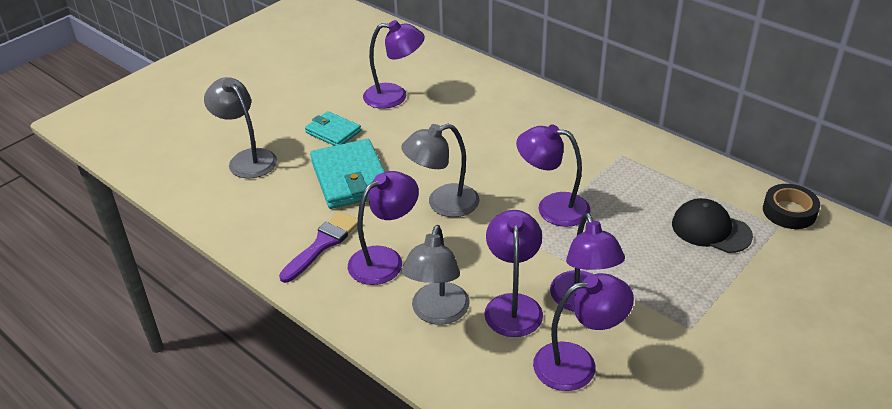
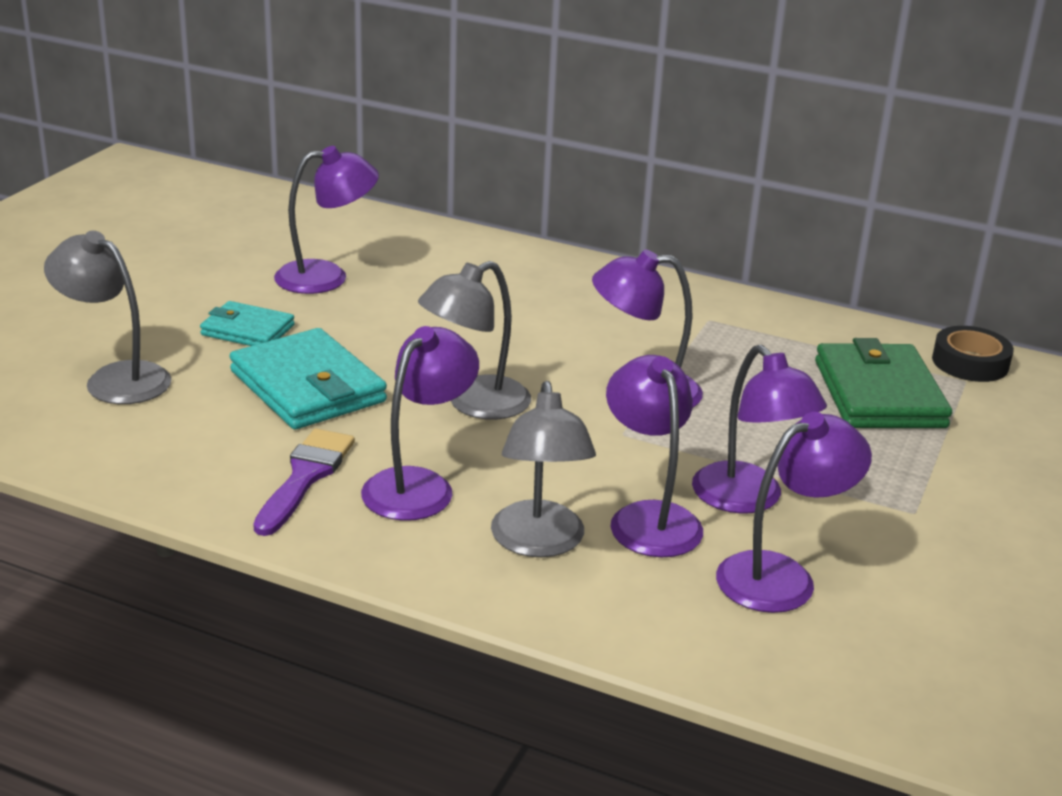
camera: 20 degrees left, 10 degrees down
(710, 229) = (879, 394): black cap -> green wallet

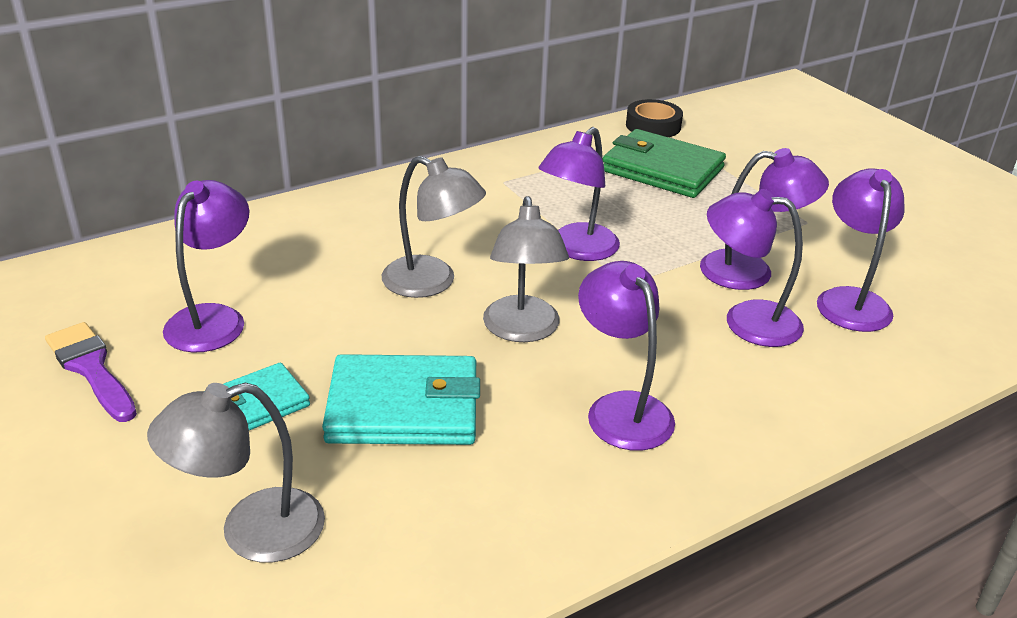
camera: 55 degrees left, 5 degrees up
(305, 477) = (557, 468): purple brush -> purple brush (91, 368)
(539, 543) = (746, 383): grey lamp -> grey lamp (432, 283)

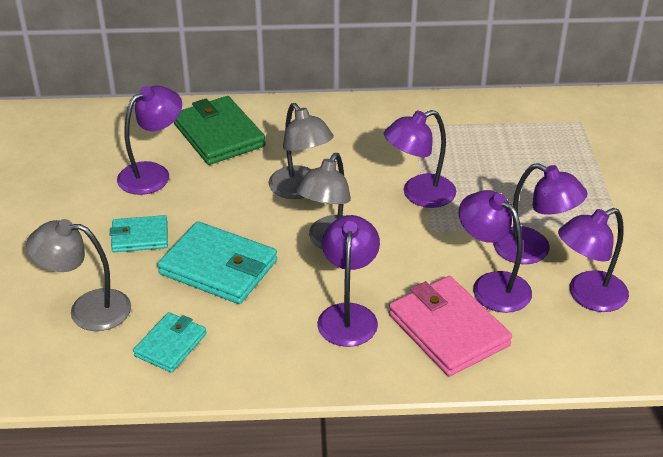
camera: 30 degrees right, 5 degrees up
(91, 368) = (68, 185): purple brush -> none
(420, 535) = (170, 345): none -> turquoise wallet
(653, 126) = (574, 107): black tape -> none
(662, 169) = (544, 148): green wallet -> green wallet (219, 135)
(749, 385) = (448, 330): none -> pink wallet
(850, 300) = (587, 296): purple lamp -> purple lamp turned 150 degrees counterclockwise

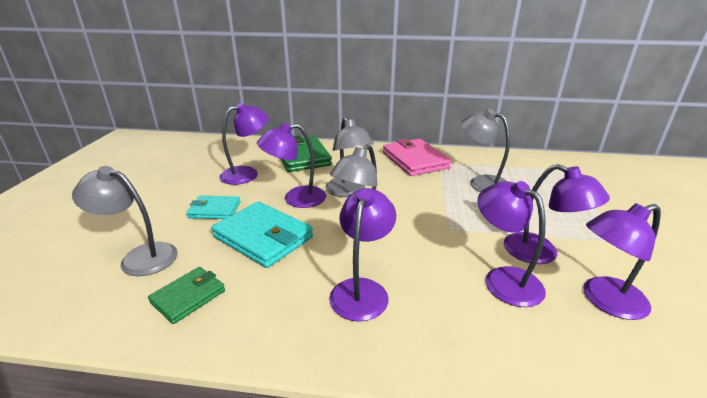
camera: 10 degrees right, 10 degrees down
(170, 345) = (188, 297): turquoise wallet -> green wallet
(419, 195) = (440, 203): purple lamp -> purple lamp (296, 199)
(448, 330) = (459, 317): pink wallet -> pink wallet (415, 160)
(469, 156) = (481, 183): none -> grey lamp

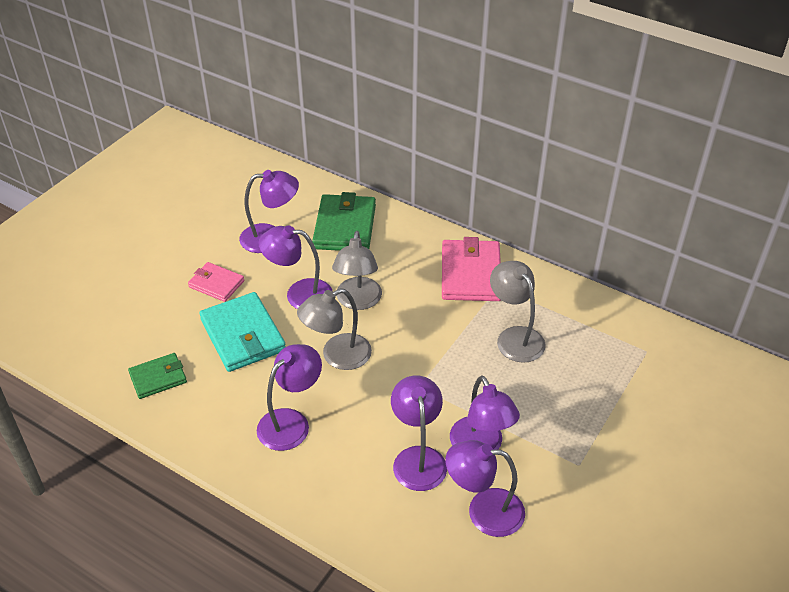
camera: 25 degrees right, 15 degrees up
(139, 257) = (135, 322): grey lamp -> none
(215, 210) = (216, 284): turquoise wallet -> pink wallet

